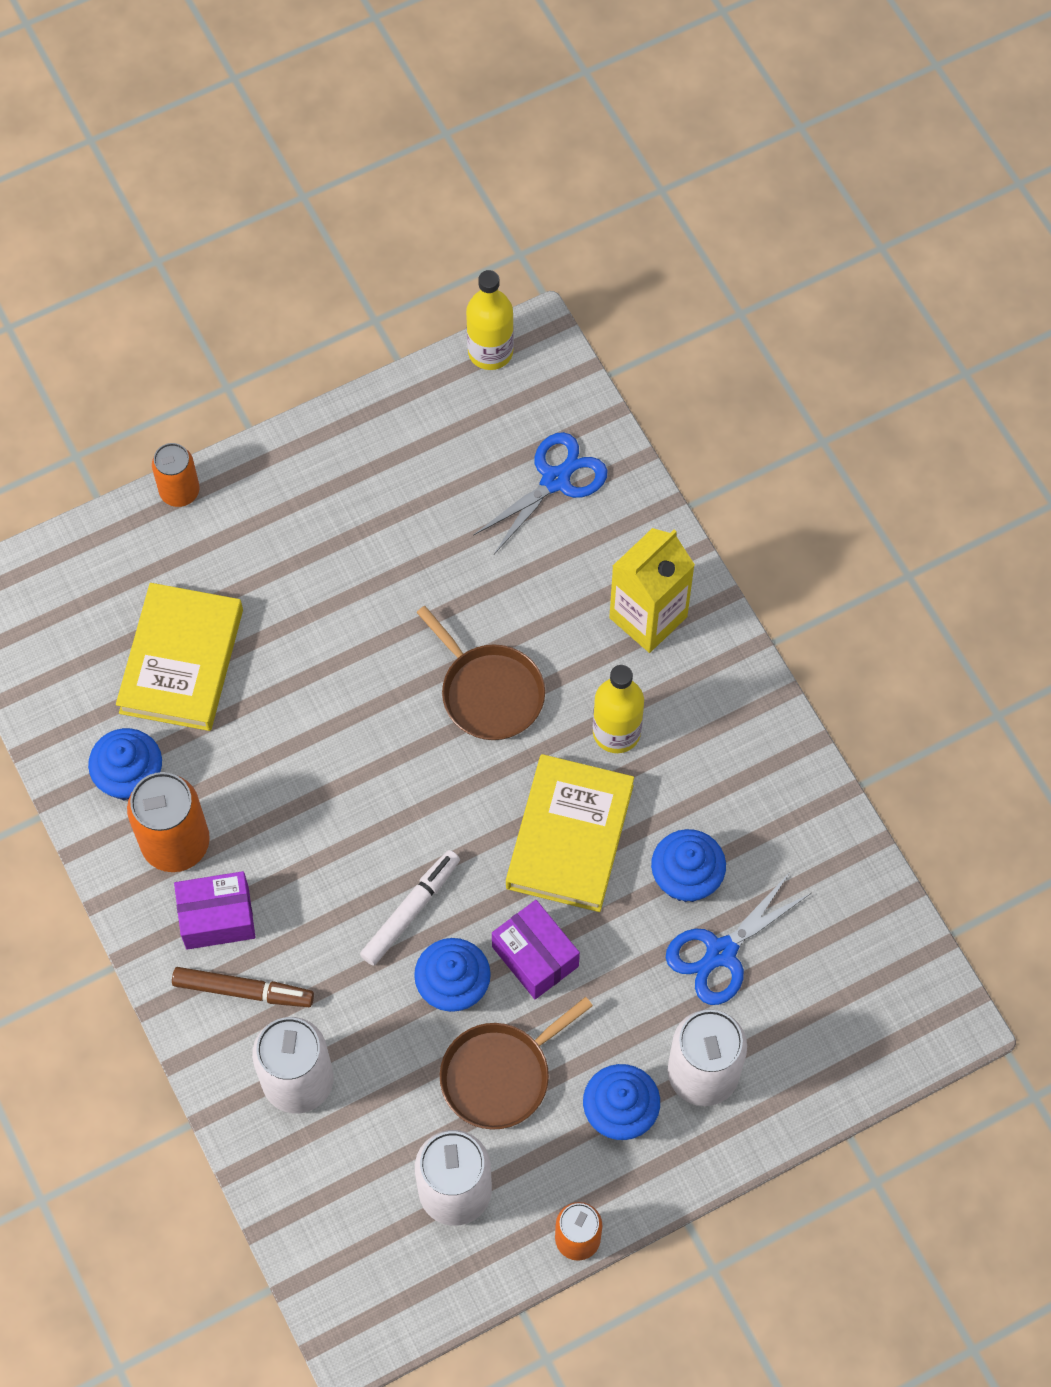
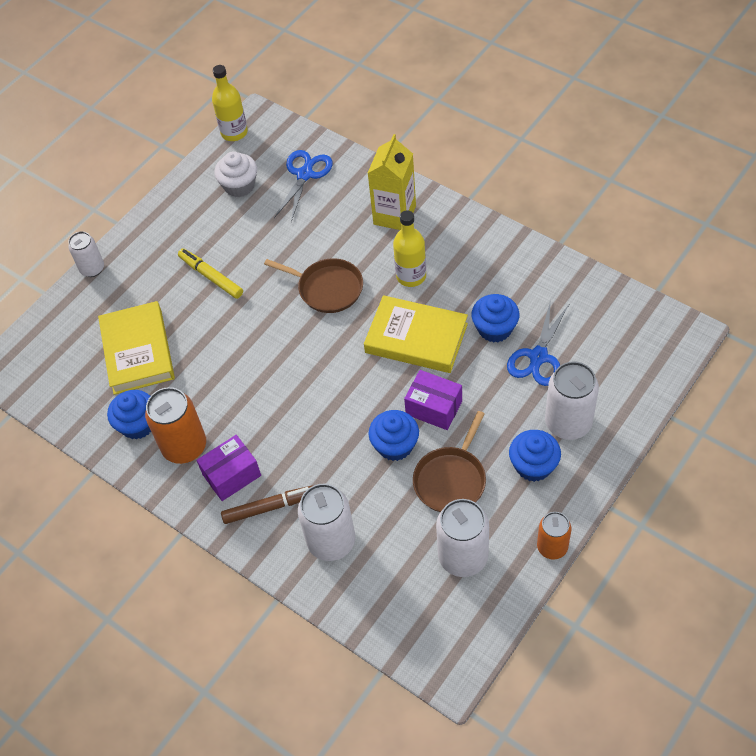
camera: 20 degrees left, 10 degrees down
(179, 491) = (92, 269): orange can -> white can
(337, 589) = (211, 277): none -> yellow marker
(411, 910) = (347, 417): white marker -> none
(452, 452) = (239, 185): none -> white cupcake
(569, 836) = (416, 338): yellow book -> yellow book turned 60 degrees counterclockwise

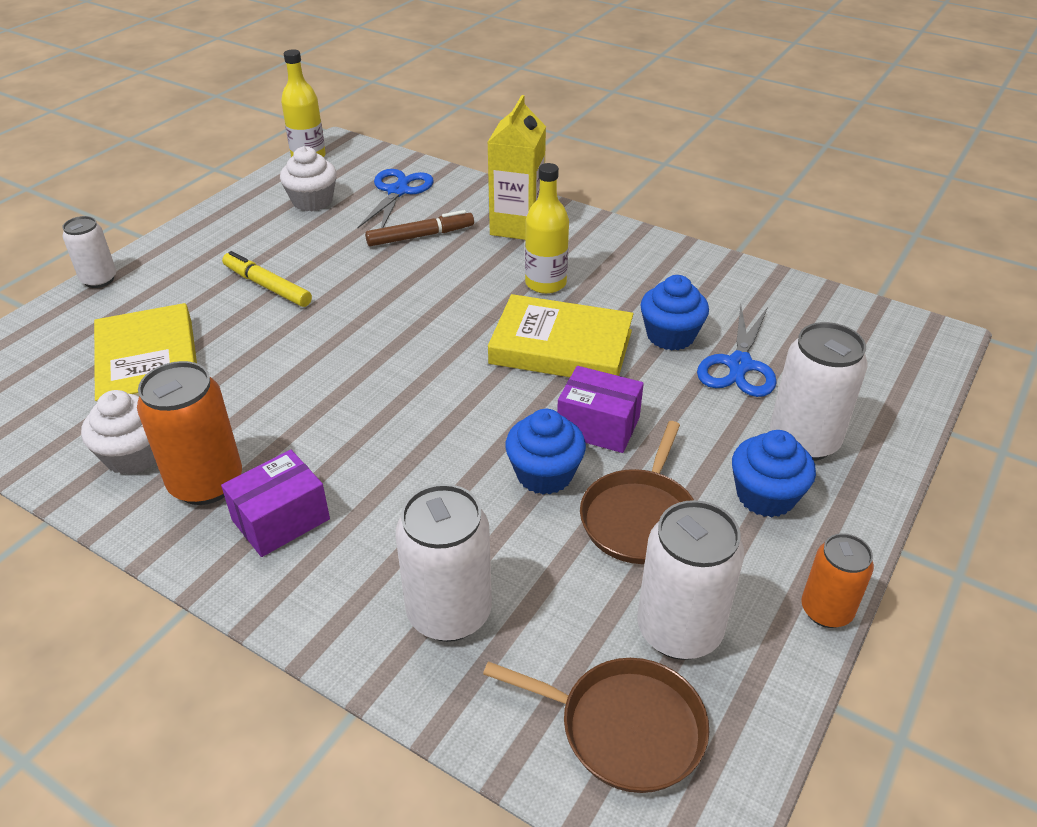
camera: 10 degrees left, 15 degrees down
(138, 424) = (134, 455): blue cupcake -> white cupcake
(269, 507) = (342, 564): brown marker -> brown marker (420, 236)
(327, 288) = (431, 296): brown pan -> brown pan (624, 728)

